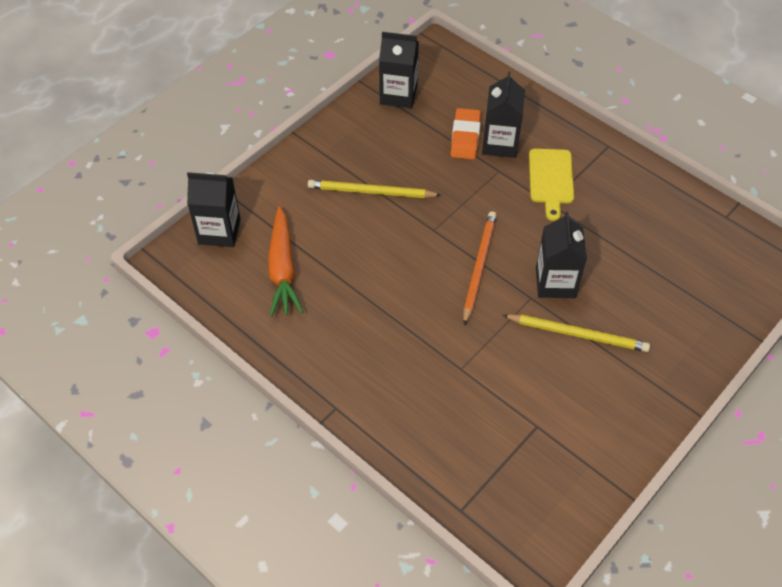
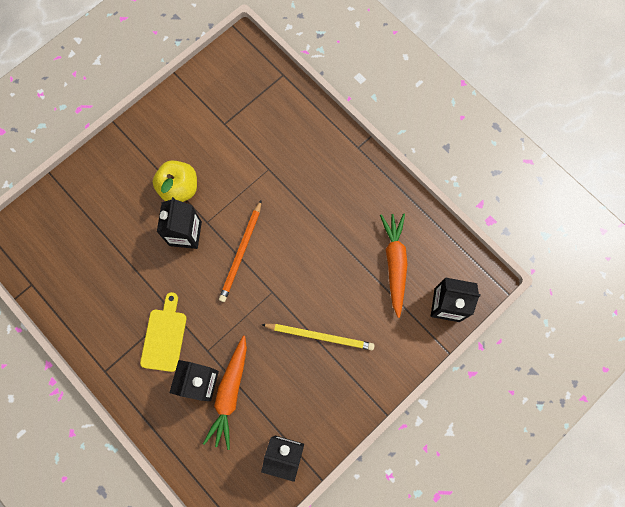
camera: 175 degrees left, 20 degrees up
(465, 137) = (230, 393): orange eraser -> orange carrot
(578, 334) = (179, 188): yellow pencil -> yellow apple

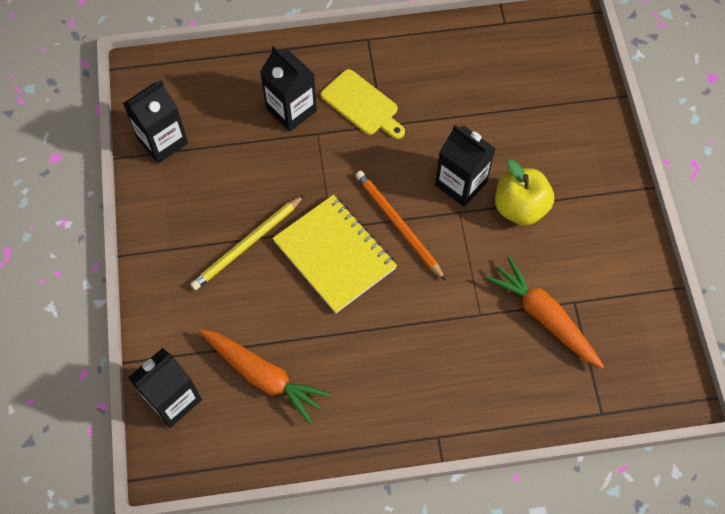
camera: 125 degrees right, 10 degrees down
(230, 393) = (259, 129): orange carrot -> orange carrot (544, 317)
(289, 277) = (334, 255): none -> yellow notebook

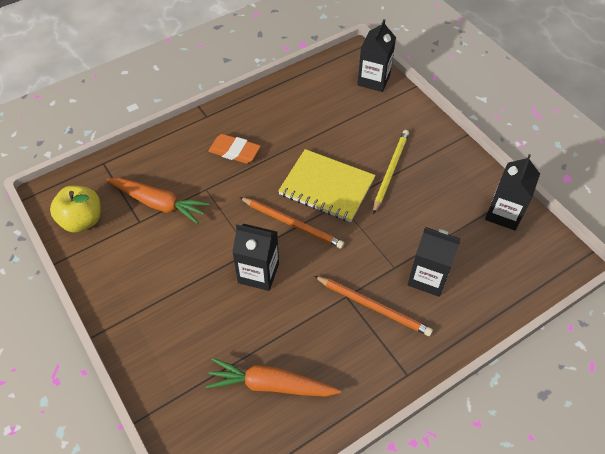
camera: 155 degrees right, 10 degrees down
(263, 376) = (329, 107): orange carrot -> orange carrot (270, 385)
(362, 104) = (373, 307): yellow cutting board -> orange pencil
(423, 357) = (234, 151): none -> orange eraser
(520, 207) = (203, 273): yellow apple -> yellow apple (82, 220)

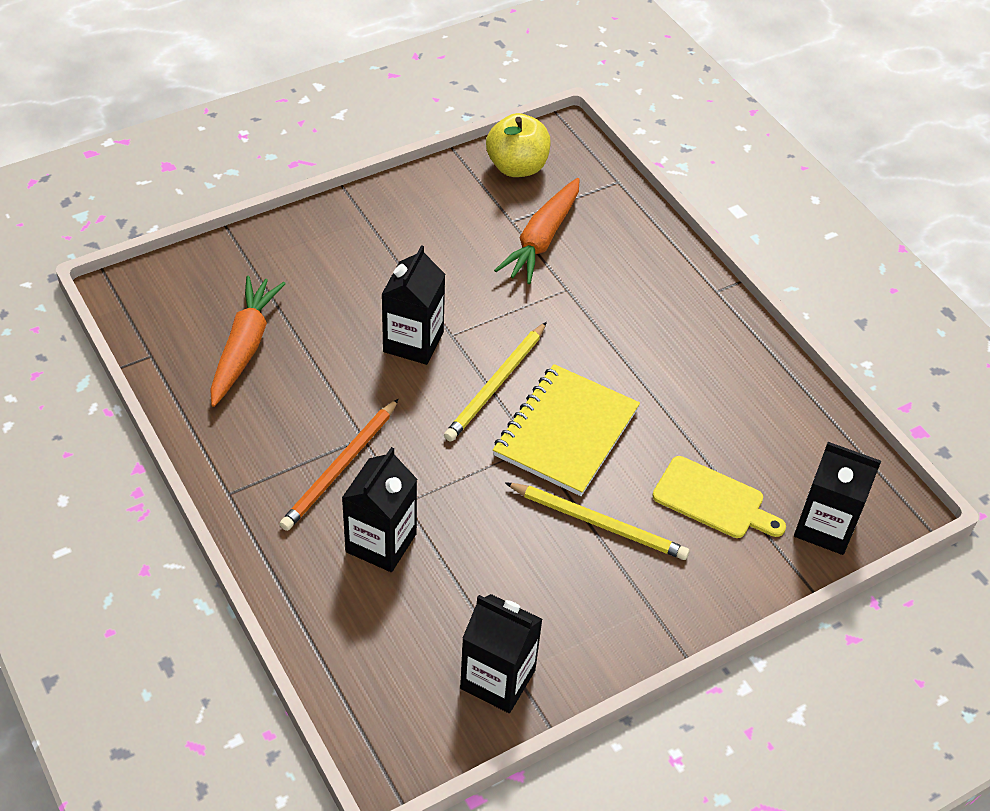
camera: 90 degrees right, 5 degrees down
(234, 151) = (641, 322): orange eraser -> none
(292, 224) = (496, 385): orange pencil -> yellow pencil
(365, 122) = (713, 500): none -> yellow cutting board

